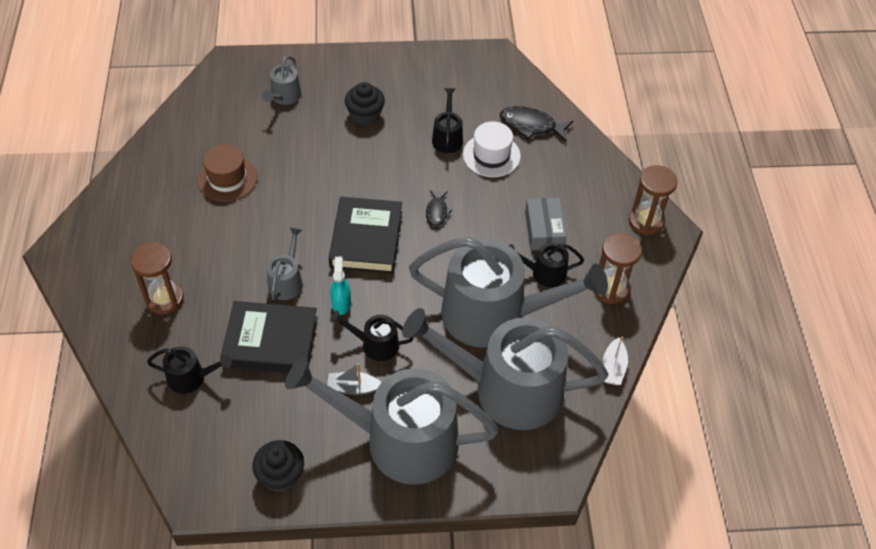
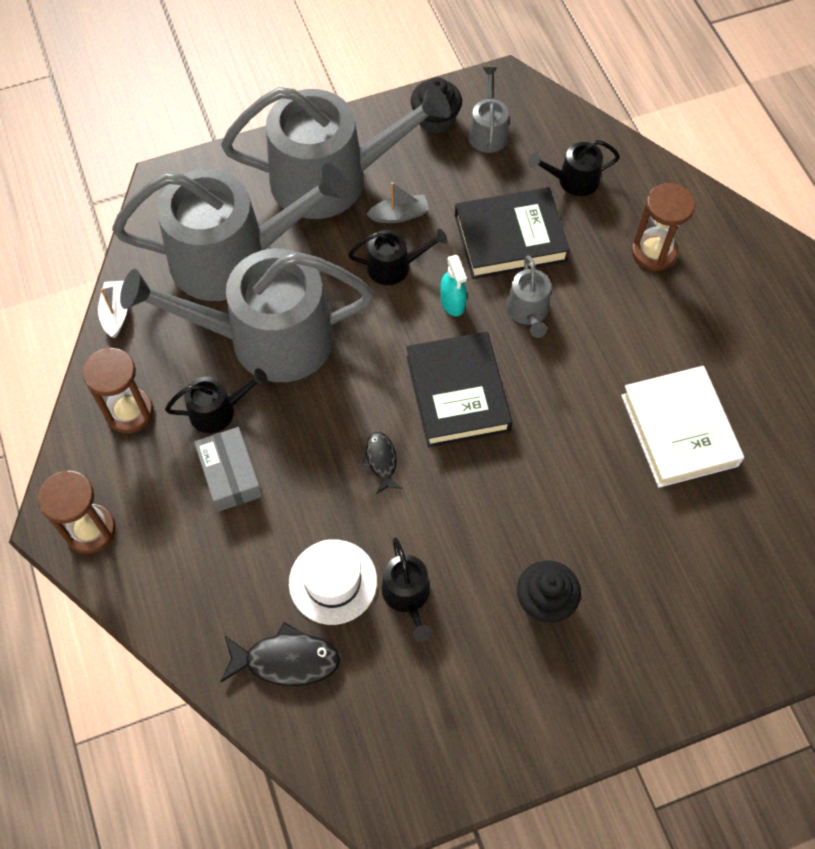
camera: 165 degrees right, 10 degrees up
(227, 178) = (679, 430): brown hat -> white book
(284, 97) = (680, 599): grey watering can -> grey watering can (488, 132)

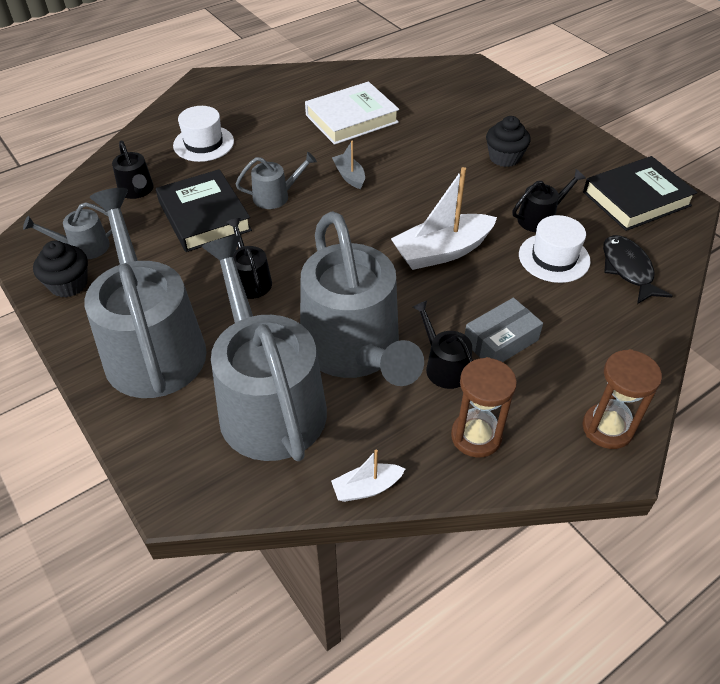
camera: 105 degrees left, 15 degrees down
(381, 461) = (442, 251): black fish -> white boat
(399, 215) = (191, 287): grey boat -> grey boat (349, 176)
(452, 302) = (279, 238): turquoise spray bottle -> none
(457, 393) = (364, 221): black book -> black book (636, 199)
(653, 252) = (203, 143): brown hourglass -> white hat

